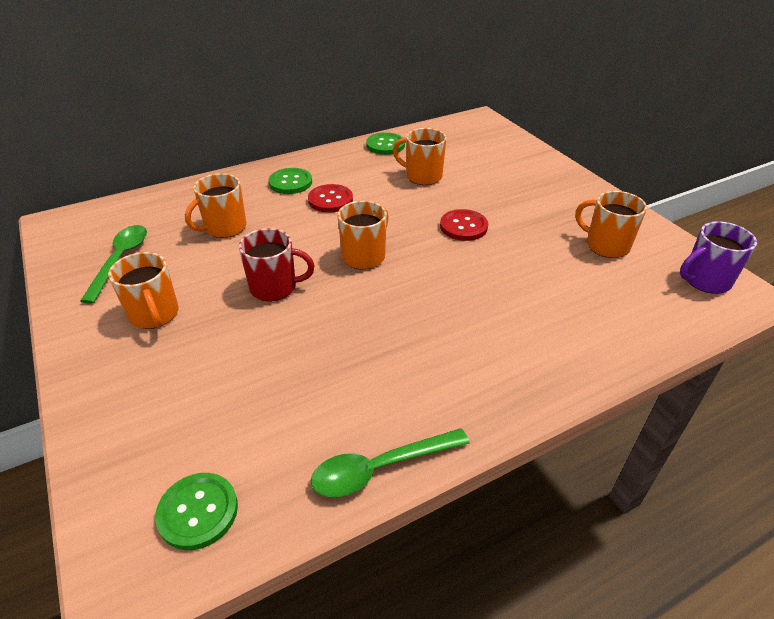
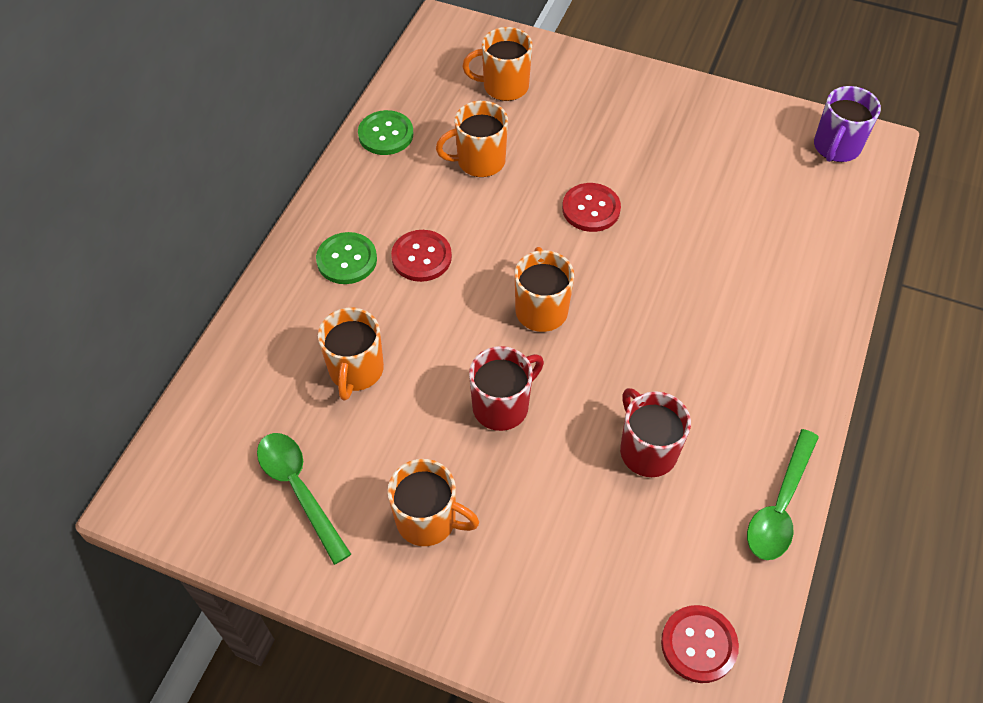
camera: 40 degrees left, 15 degrees up
(198, 512) = (698, 644): green button -> red button
(329, 366) = (647, 450): none -> red mug
(606, 246) = (731, 154): orange mug -> orange mug (504, 86)

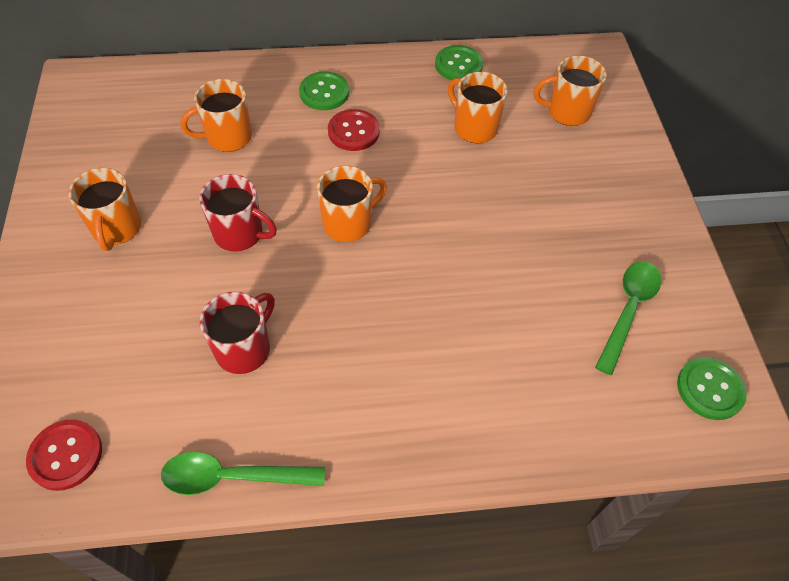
camera: 60 degrees right, 0 degrees up
(299, 490) = (113, 149): green spoon -> green spoon (628, 311)
(504, 86) = (567, 112): orange mug -> orange mug turned 60 degrees counterclockwise
(591, 209) = (477, 217): red button -> none
(836, 147) = (710, 389): purple mug -> green button

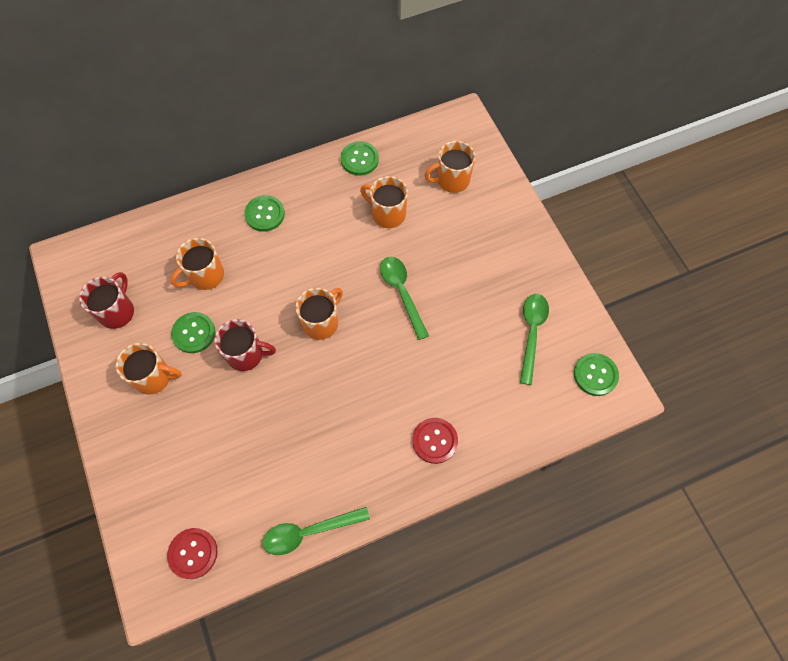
camera: 15 degrees left, 10 degrees up
(116, 228) = (154, 377): orange mug -> orange mug turned 60 degrees counterclockwise
(186, 193) = (194, 333): none -> green button
(244, 349) = (283, 441): red mug -> red mug (117, 311)
(353, 131) = (299, 243): red button -> red button (435, 441)
(464, 217) = (402, 293): none -> green spoon

